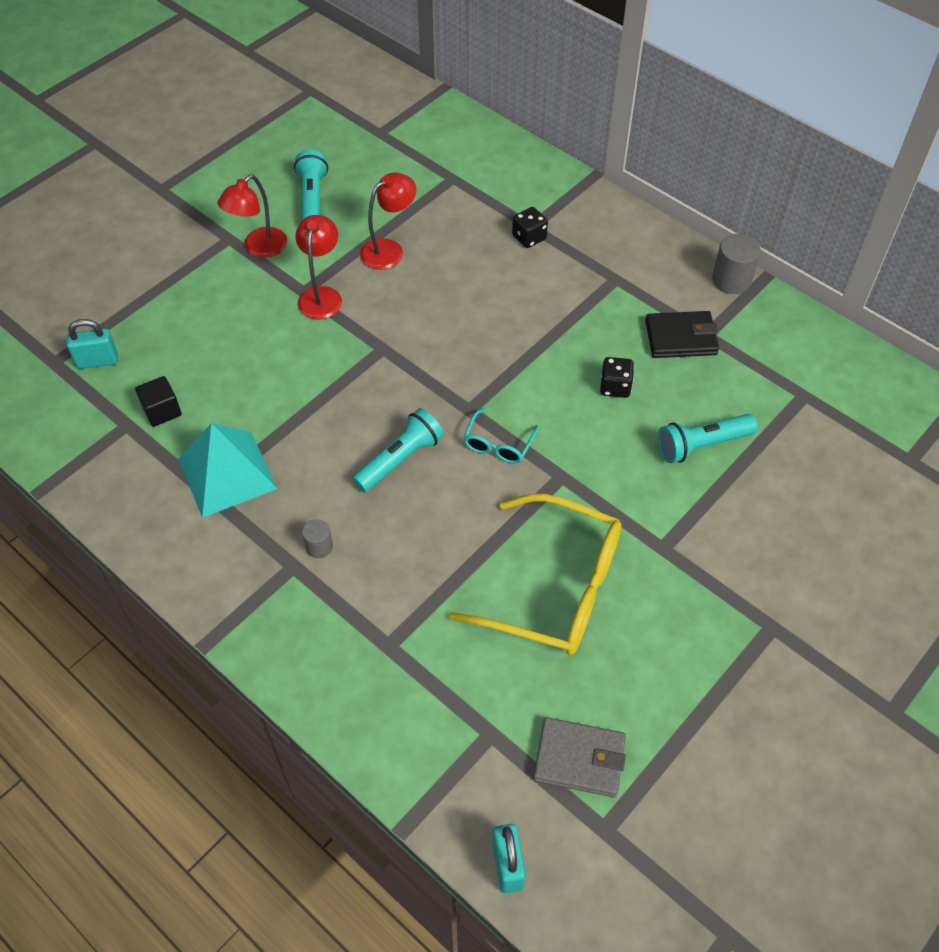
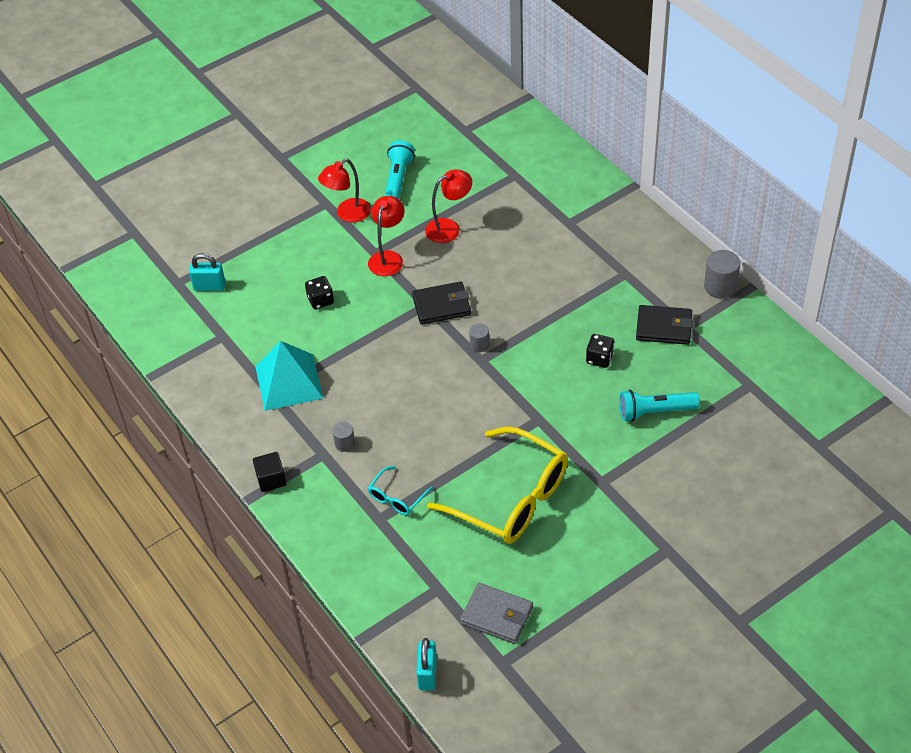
camera: 15 degrees right, 5 degrees down
(162, 411) = (250, 330): black cube -> black cube (271, 479)
(400, 459) = (419, 390): turquoise flashlight -> none
(403, 347) = (441, 306): none -> black wallet
(462, 390) = (479, 345): none -> grey cylinder
(498, 444) = (496, 389): turquoise glasses -> turquoise glasses (397, 497)
(529, 237) = (564, 232): black dice -> black dice (320, 300)

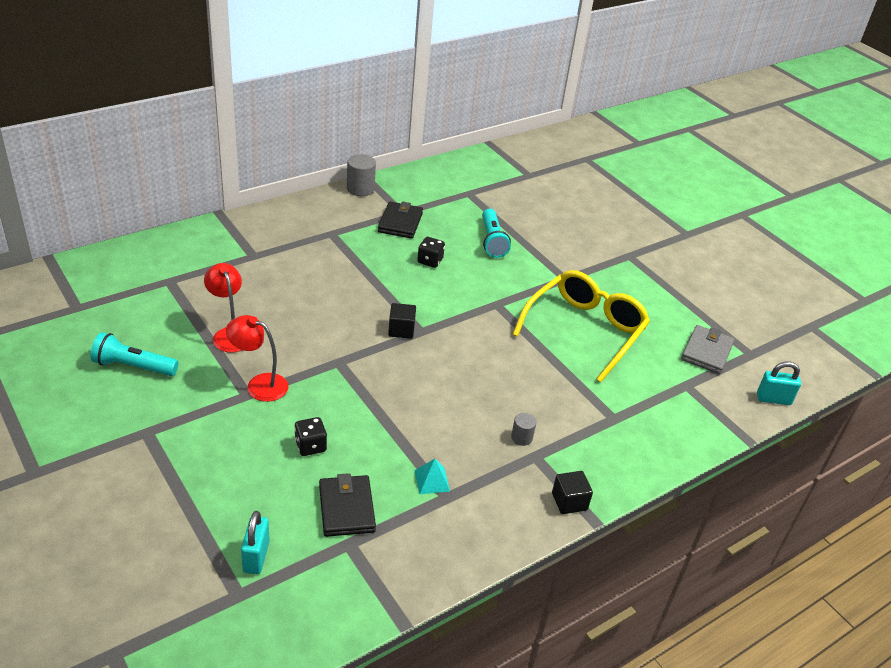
camera: 95 degrees left, 10 degrees down
(289, 382) = (432, 480): turquoise pyramid -> turquoise pyramid, size x0.45
(348, 214) = (174, 413): red lamp -> none
(397, 497) = (588, 403): turquoise glasses -> none
(441, 306) = (342, 350): black wallet -> black wallet (346, 508)
(479, 345) = (401, 330): grey cylinder -> black cube

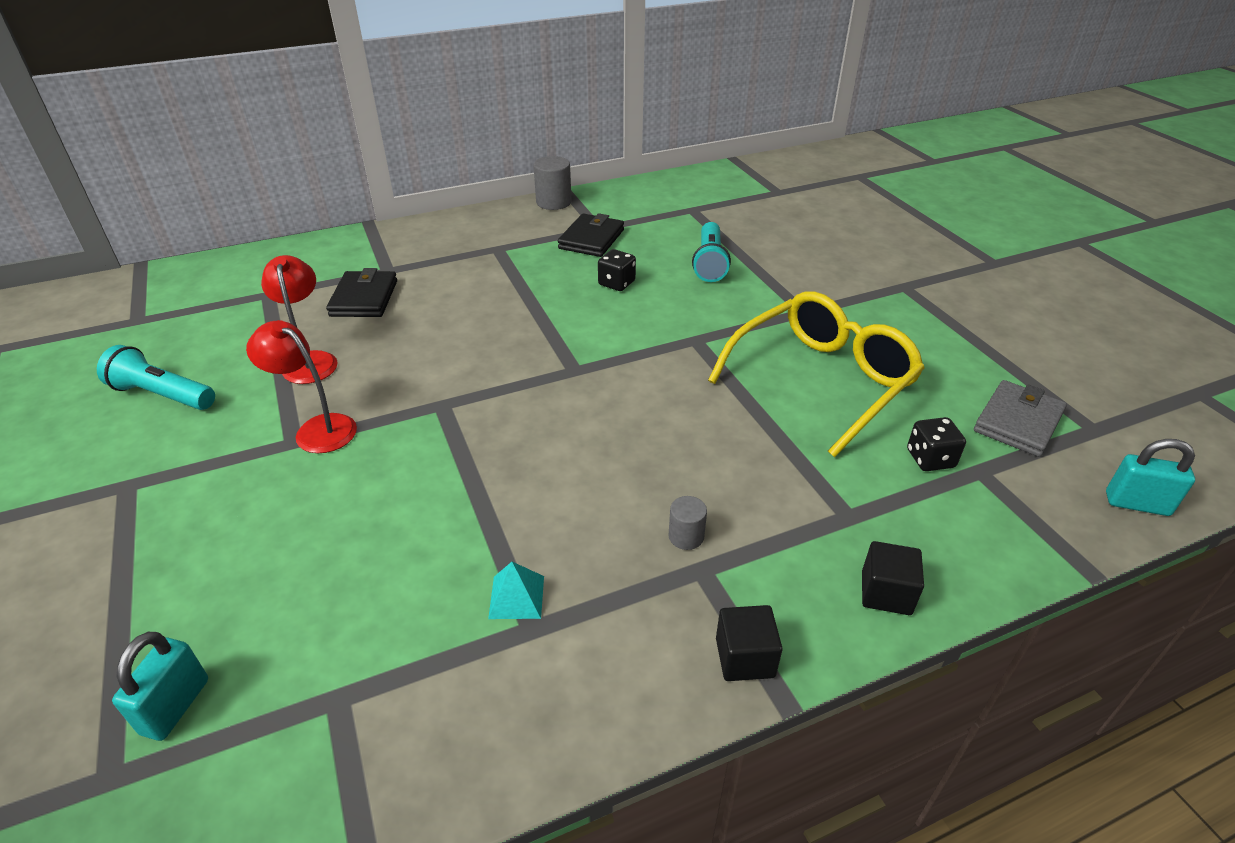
camera: 15 degrees right, 0 degrees up
(310, 446) = (348, 524): black dice -> black dice (930, 459)
(346, 508) = (360, 633): black wallet -> black wallet (364, 298)
(401, 330) = (547, 367): black cube -> black cube (886, 593)

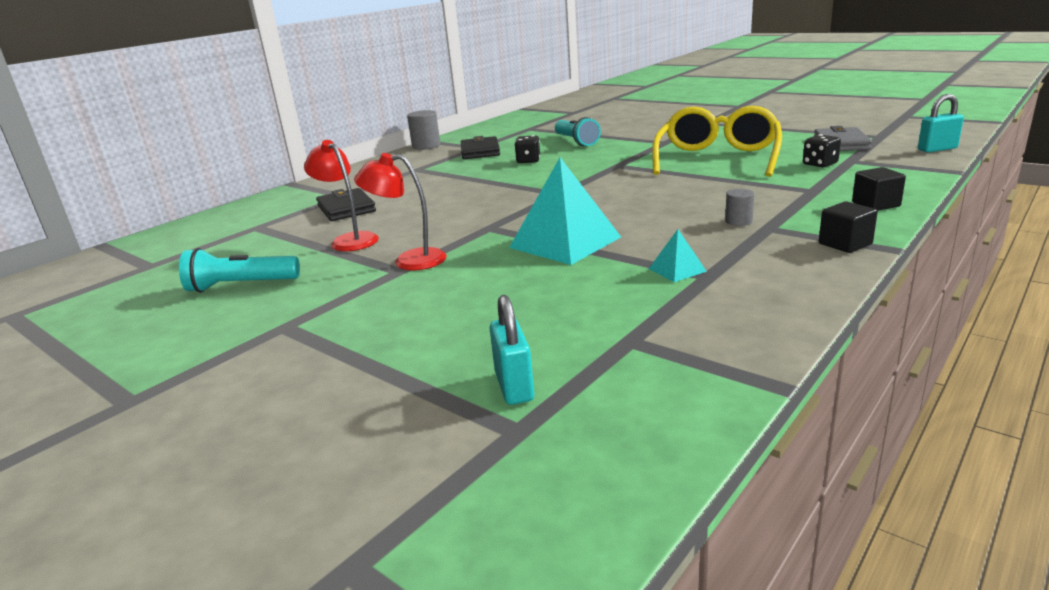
camera: 25 degrees left, 15 degrees down
(475, 475) = (565, 242): none -> turquoise pyramid

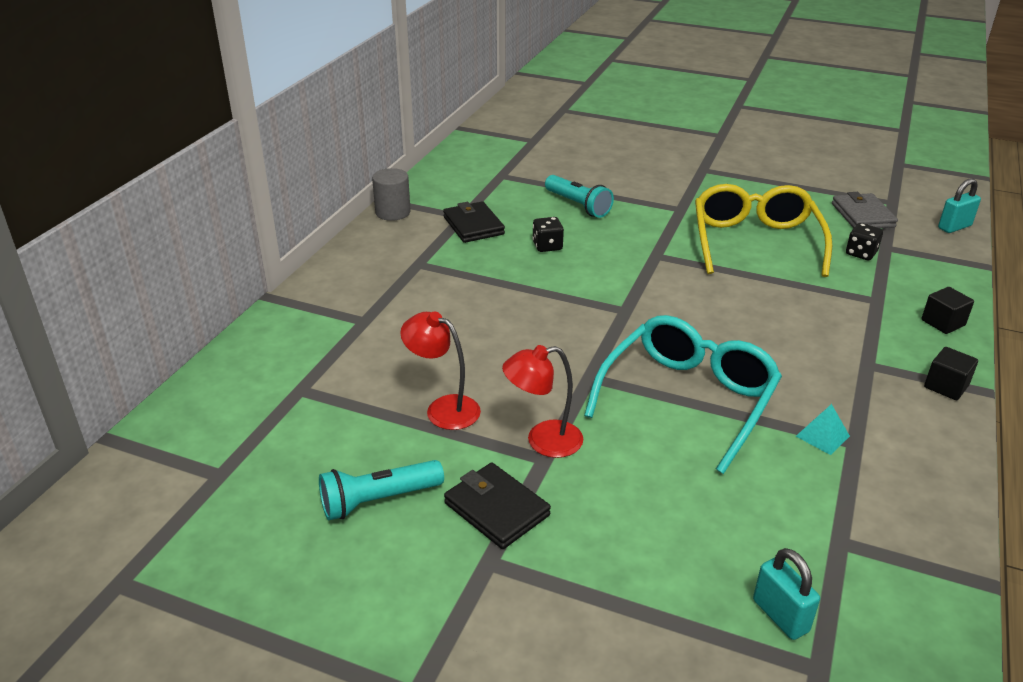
camera: 20 degrees left, 10 degrees up
(346, 209) = (390, 348): black wallet -> black wallet (497, 509)
(565, 242) = (688, 398): turquoise pyramid -> turquoise glasses
(738, 221) = (836, 355): grey cylinder -> none

